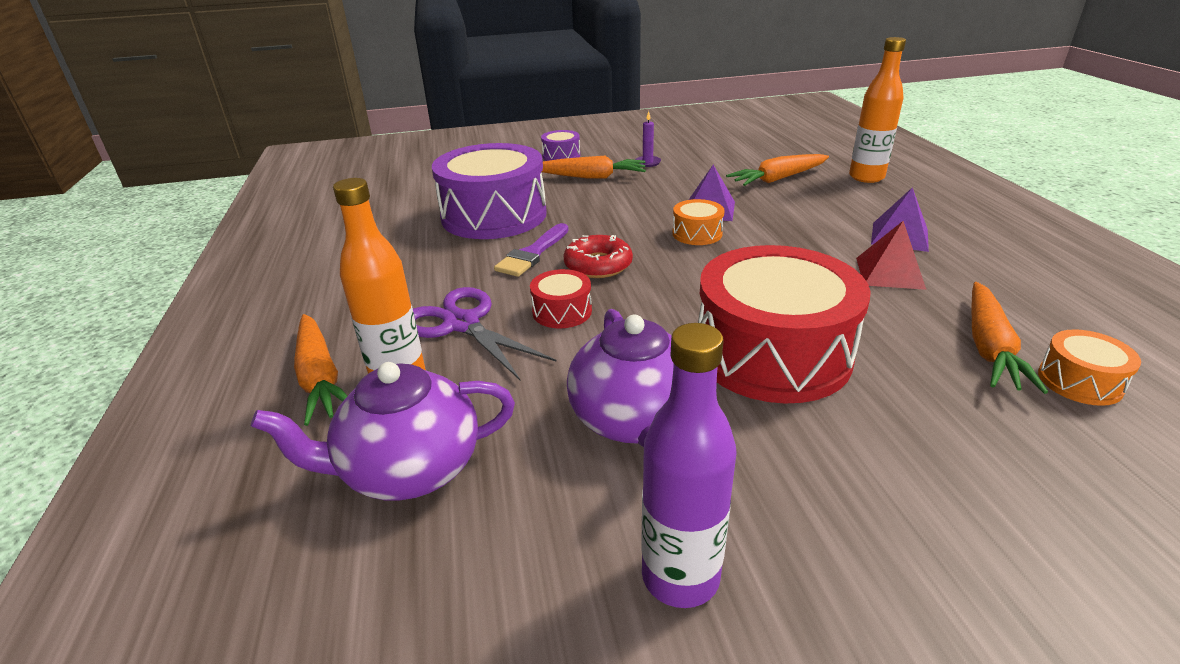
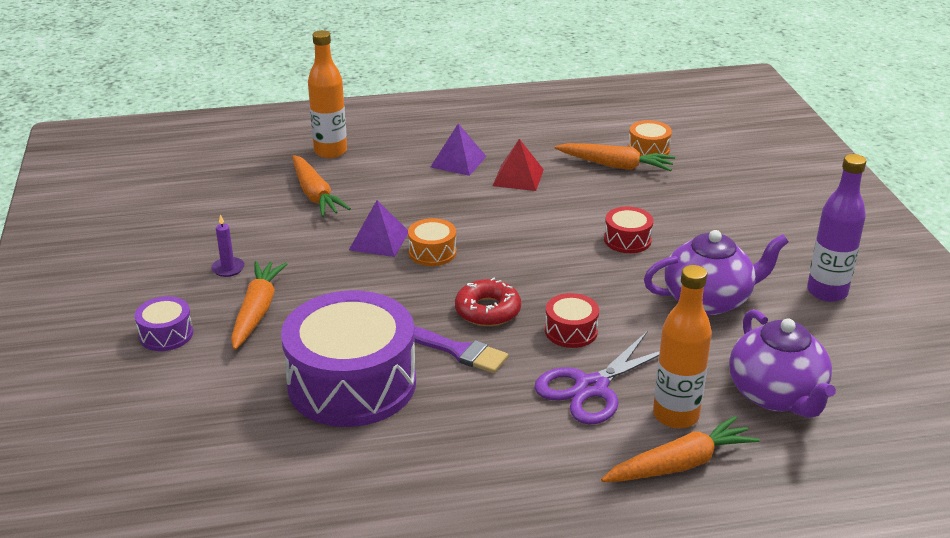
camera: 90 degrees left, 0 degrees up
(772, 353) = (627, 240): red drum -> red drum, size x0.44

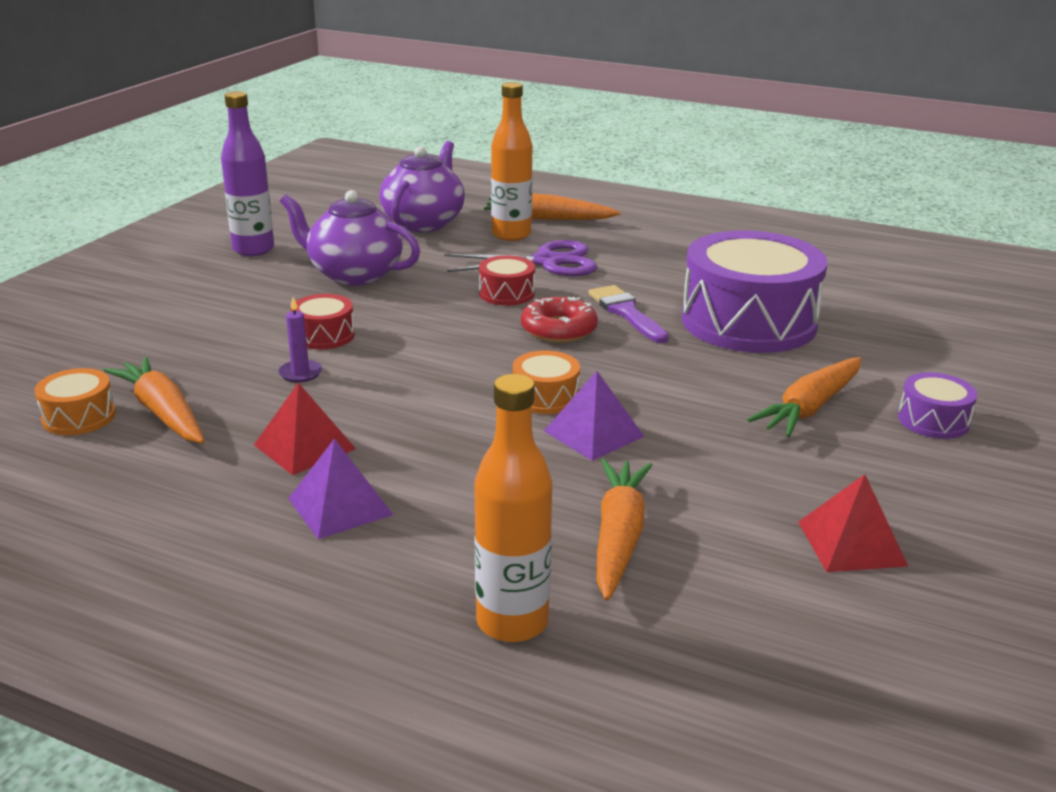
camera: 145 degrees left, 5 degrees down
(196, 233) = (851, 543): none -> red pyramid
(228, 268) = (823, 470): purple candle -> purple candle (300, 373)

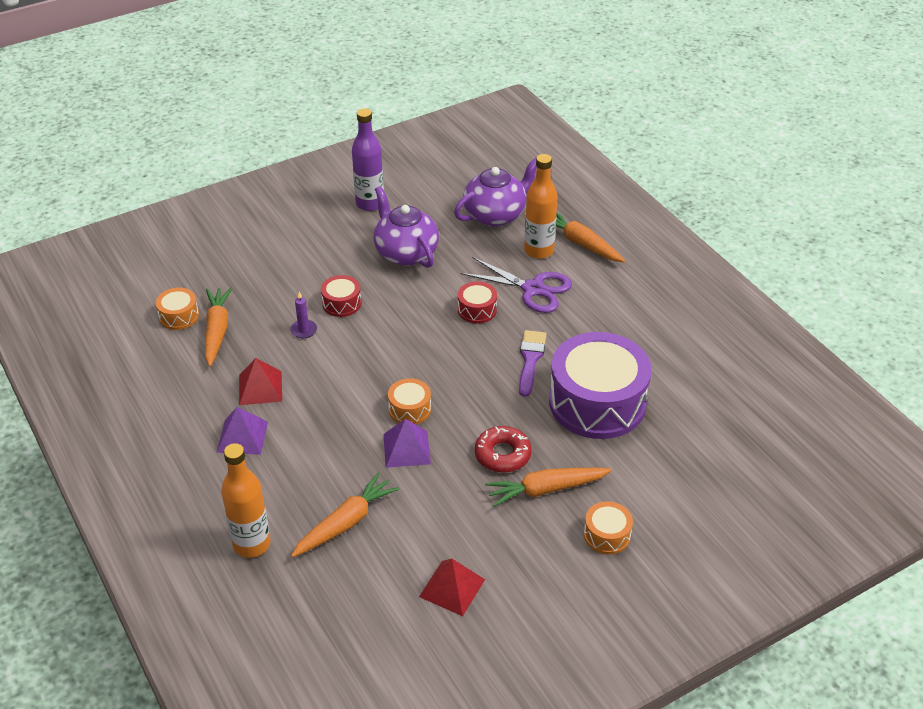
camera: 35 degrees right, 15 degrees up
(558, 329) = (474, 356): red donut -> red donut (502, 454)
(933, 420) = (607, 535): purple drum -> orange drum

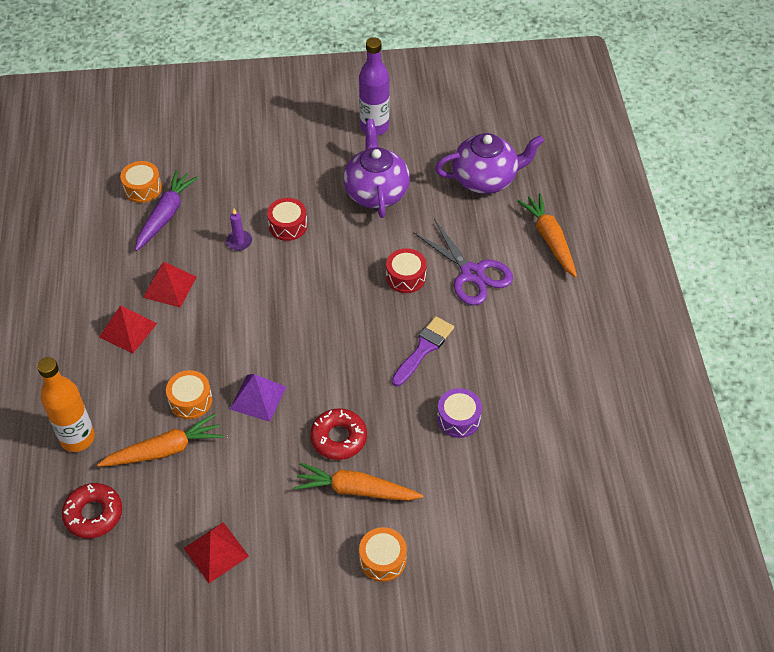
camera: 25 degrees right, 10 degrees up
(217, 331) = (166, 215): orange carrot -> purple carrot
(242, 436) = (128, 330): purple pyramid -> red pyramid
(311, 602) = (93, 514): none -> red donut
(410, 409) = (284, 358): orange drum -> orange drum (190, 400)
(539, 251) = (503, 233): orange bottle -> none
(597, 402) = (458, 419): purple drum -> purple drum, size x0.44

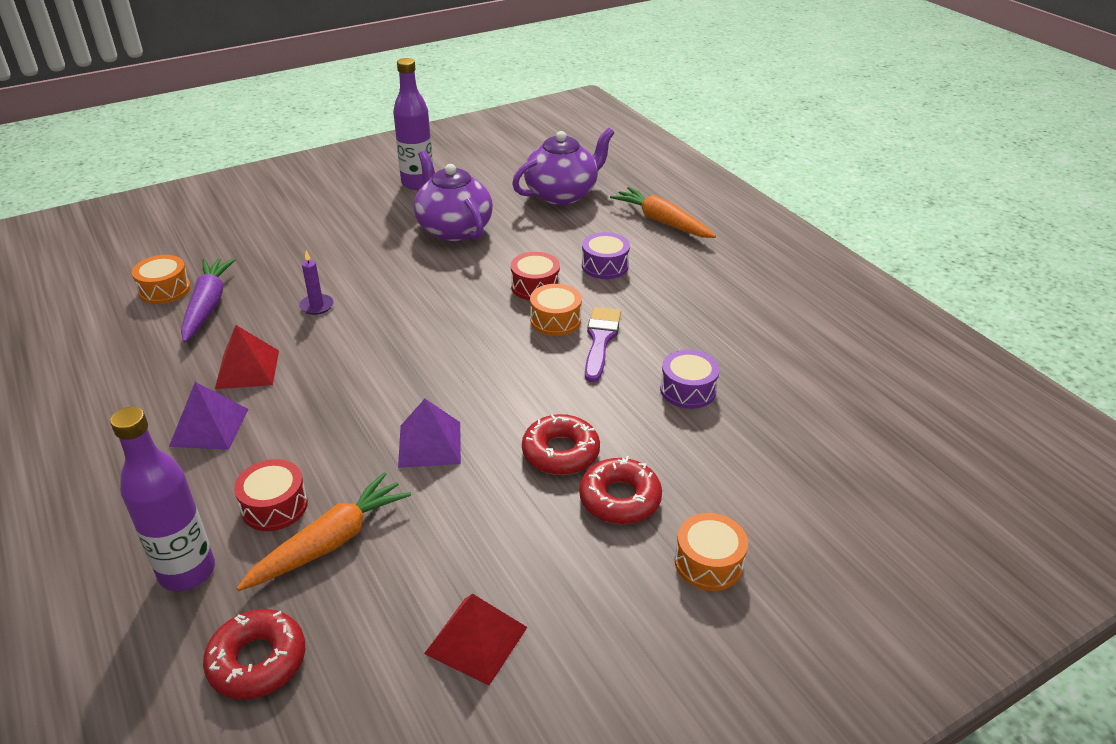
camera: 25 degrees left, 15 degrees down
(77, 438) = (187, 571): orange bottle -> purple bottle
(128, 330) = (209, 427): red pyramid -> purple pyramid
(190, 400) = (338, 475): orange drum -> orange drum (555, 320)
(288, 225) = (369, 278): red drum -> red drum (274, 506)
(356, 490) = (620, 499): orange carrot -> red donut
(472, 273) = (605, 266): purple scissors -> purple drum

